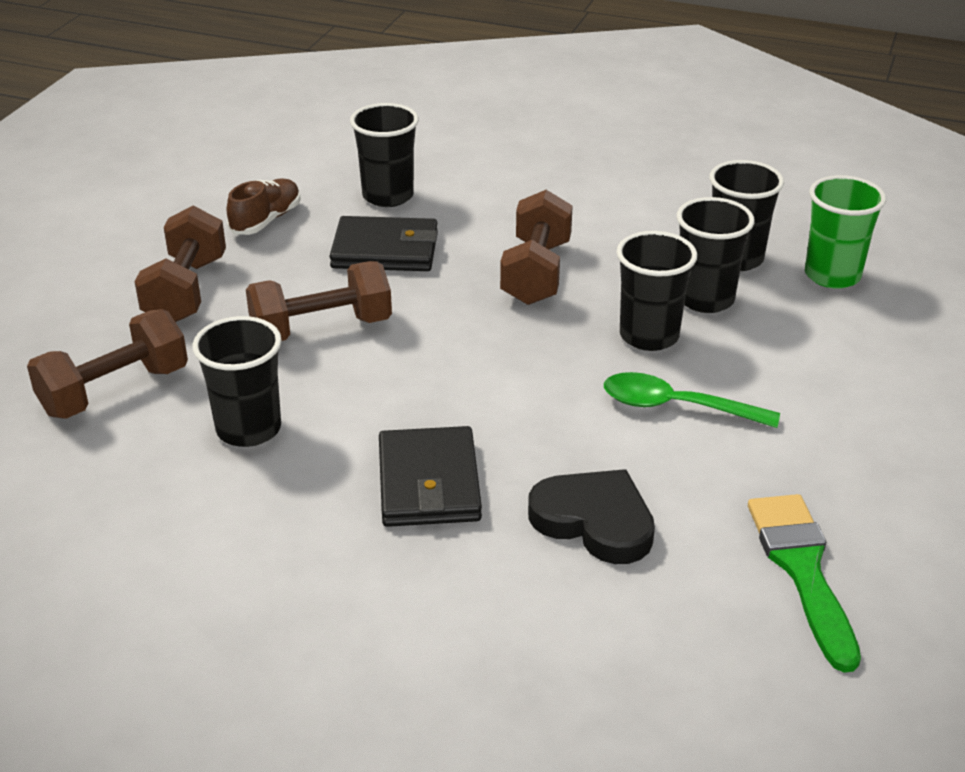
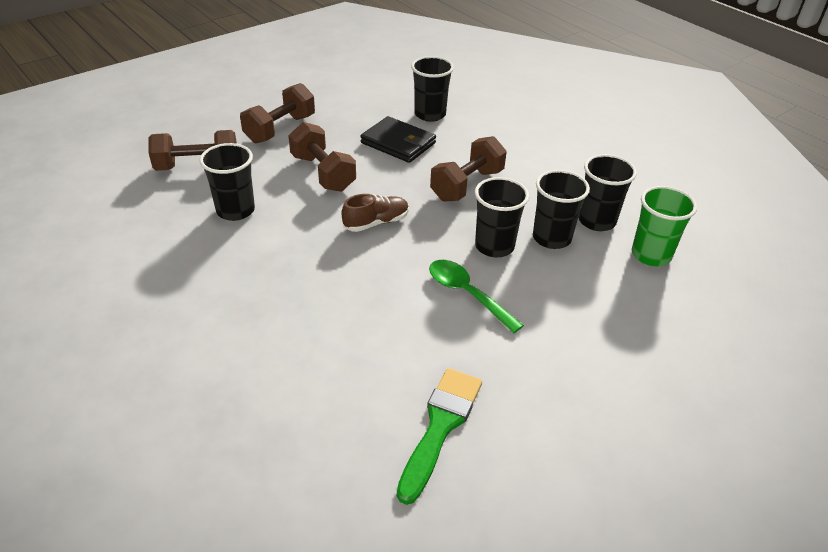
camera: 30 degrees right, 5 degrees up
(266, 220) = (355, 106): brown shoe -> brown shoe (376, 222)
(321, 329) = (323, 173): brown dumbbell -> brown dumbbell turned 45 degrees clockwise
(428, 482) = (290, 277): black wallet -> none
(594, 521) = (352, 338): black heart -> none

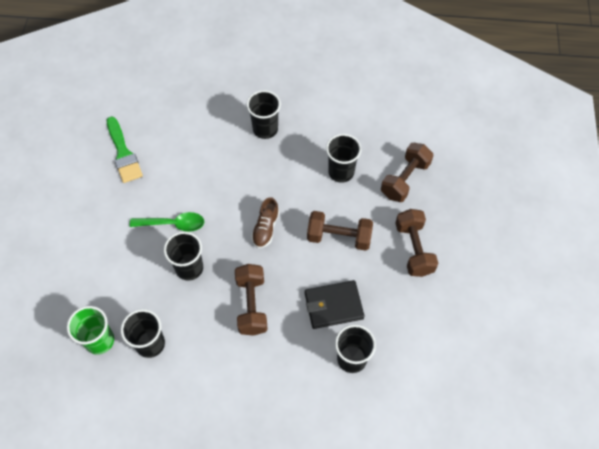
camera: 135 degrees right, 20 degrees up
(551, 238) = (164, 303): black cup -> black cup (265, 129)

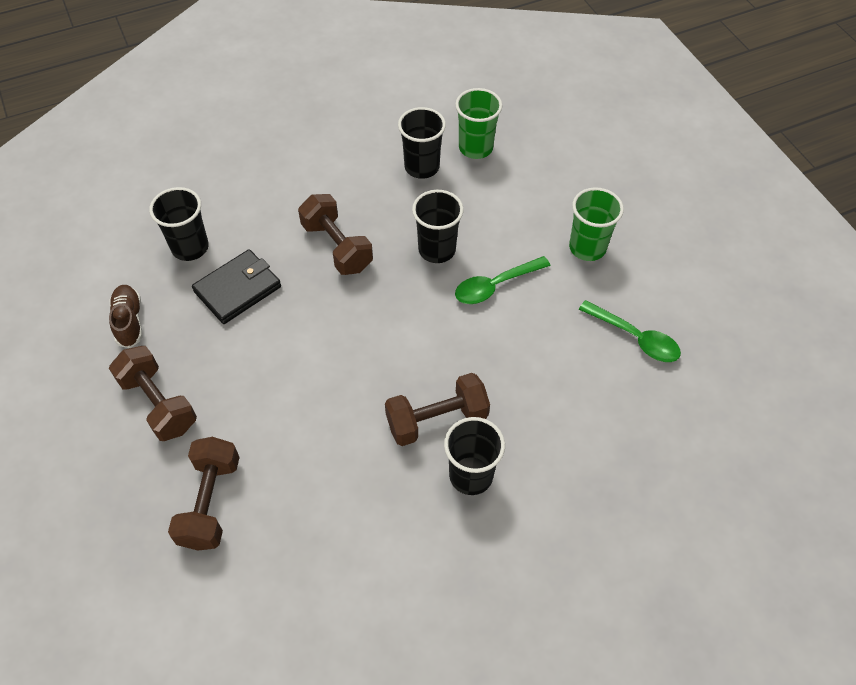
camera: 150 degrees right, 5 degrees down
(97, 220) = (587, 248): none -> green cup
(123, 153) = (635, 338): green brush -> green spoon
(265, 228) = (375, 335): brown shoe -> brown shoe (129, 321)
(339, 237) = (271, 370): brown dumbbell -> brown dumbbell (437, 420)
(341, 172) = (315, 465): black cup -> none

